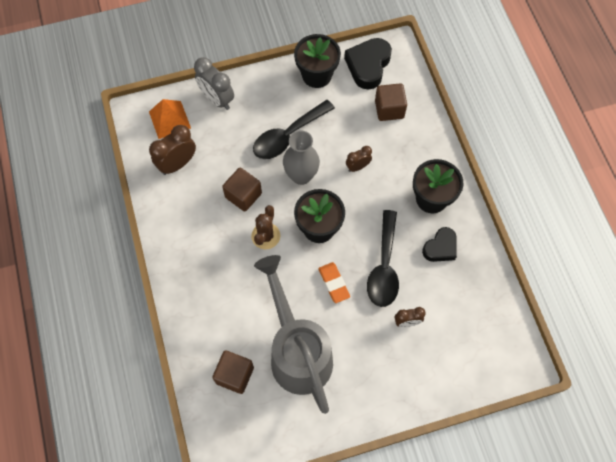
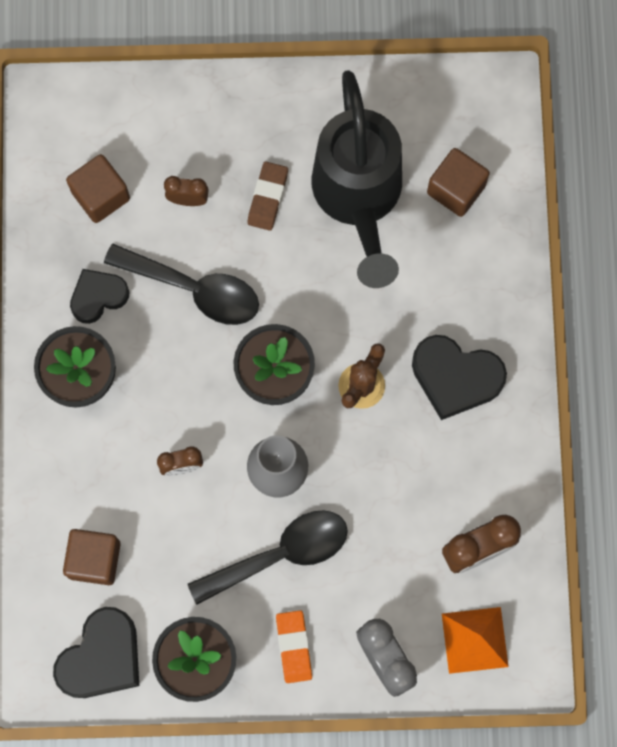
camera: 165 degrees left, 10 degrees up
(209, 255) = (455, 378): none -> black heart
(243, 195) = (380, 464): brown cube -> brown cube (101, 195)
(297, 351) = (359, 199): grey watering can -> black watering can
(333, 283) = (278, 284): orange eraser -> orange eraser (294, 647)
(356, 337) = (268, 197): none -> brown eraser
(384, 267) = (194, 289): black spoon -> black spoon turned 90 degrees clockwise

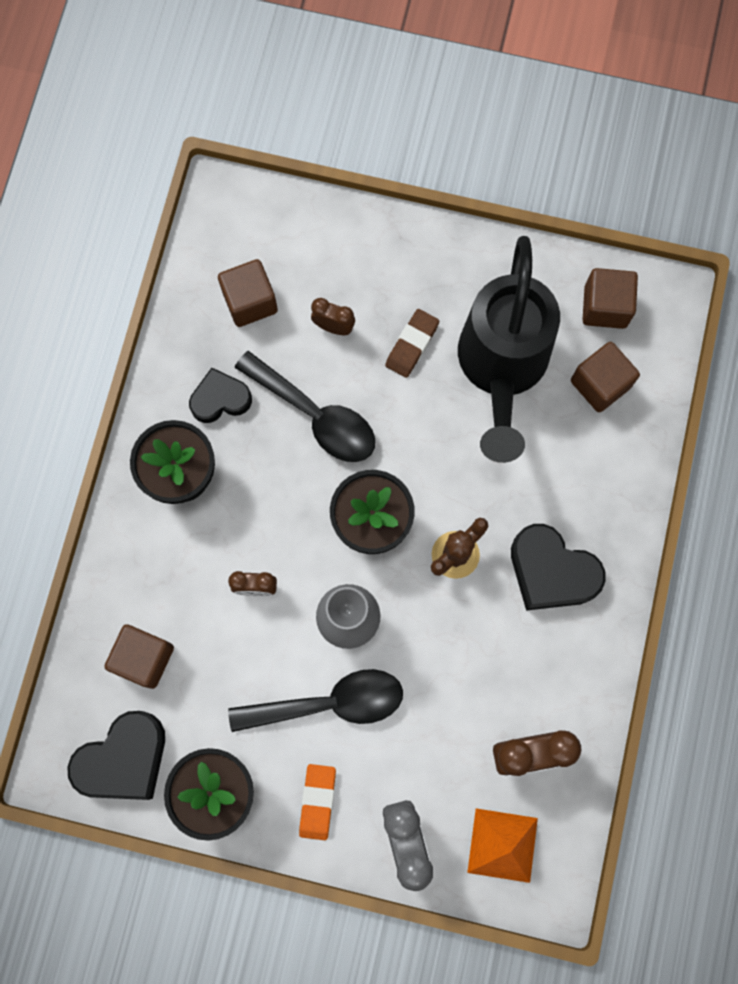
camera: 15 degrees right, 0 degrees up
(442, 114) = (605, 307): none -> brown cube

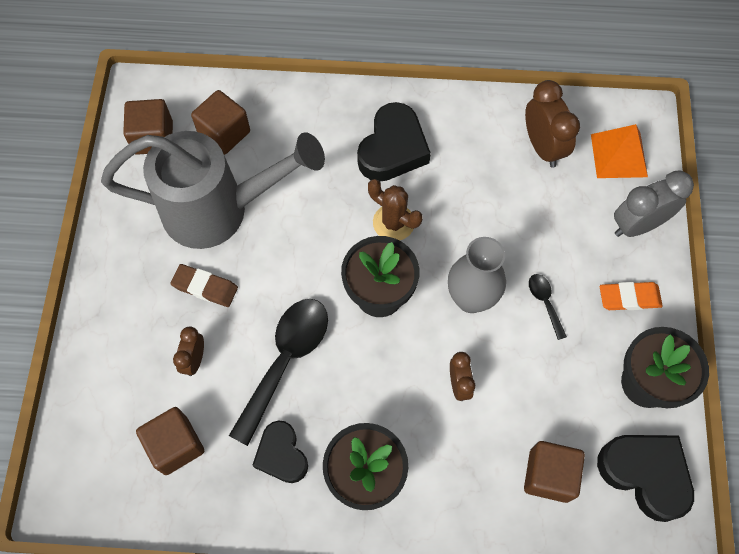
camera: 100 degrees left, 10 degrees down
(330, 703) = (544, 302): black spoon -> black spoon, size x0.46
(501, 369) = (220, 210): black watering can -> grey watering can

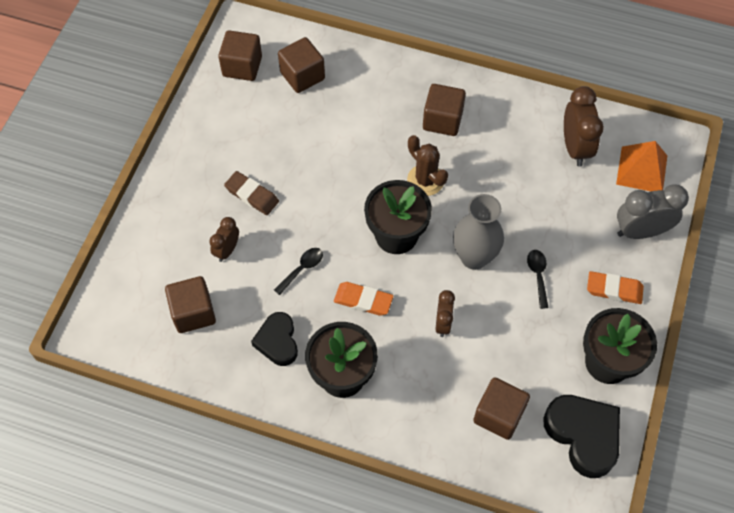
camera: 15 degrees right, 5 degrees down
(220, 210) = (281, 137): grey watering can -> none
(286, 360) = (302, 269): black spoon -> black spoon, size x0.46
(364, 380) = (363, 300): none -> orange eraser
(393, 149) = (442, 120): black heart -> brown cube

